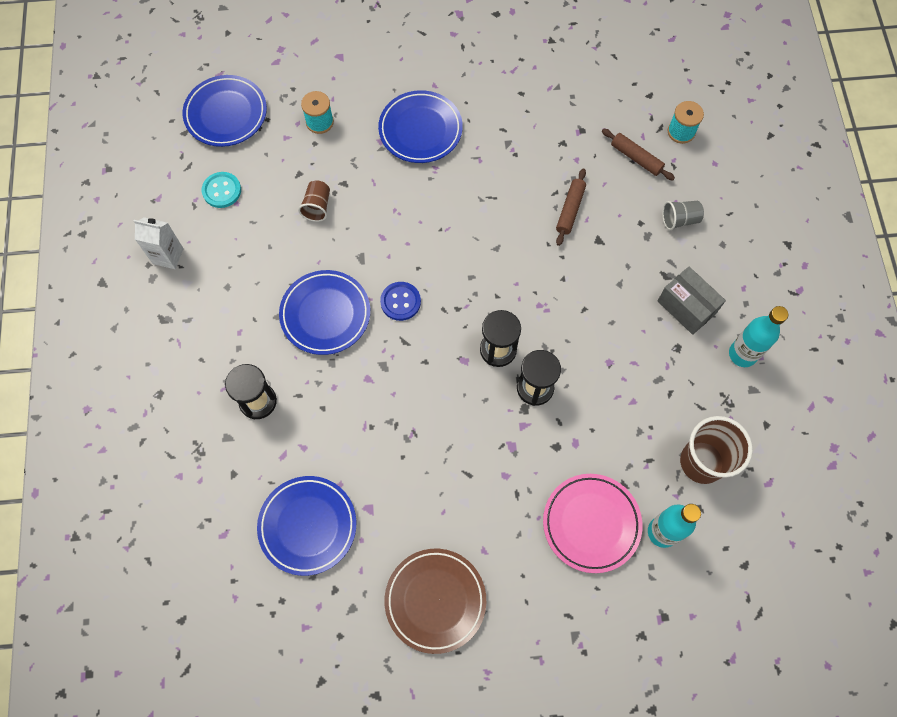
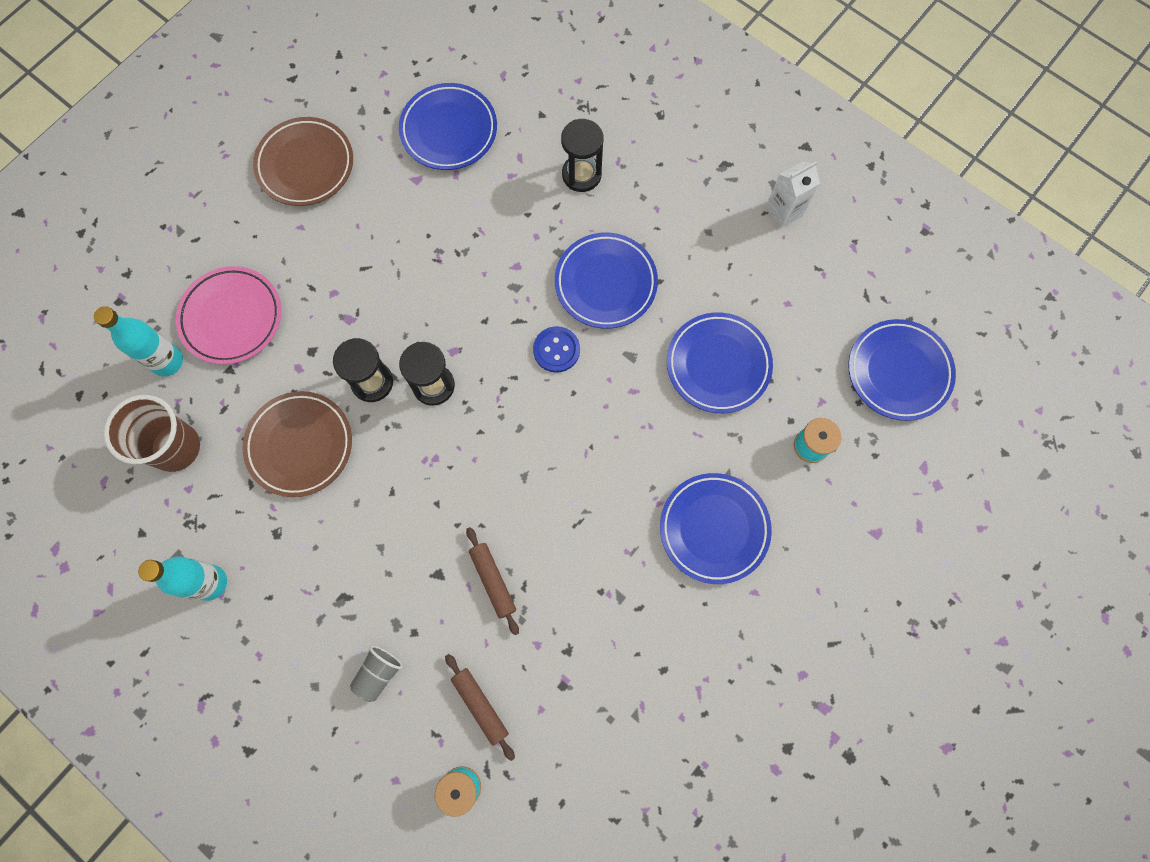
camera: 135 degrees right, 5 degrees up
(222, 191) = (812, 302): turquoise button -> none
(317, 207) = (718, 365): brown cup -> blue plate
(617, 389) = (300, 445): none -> brown plate
(636, 158) = (480, 706): brown rolling pin -> brown rolling pin turned 60 degrees clockwise
(686, 307) = (299, 582): grey box -> none

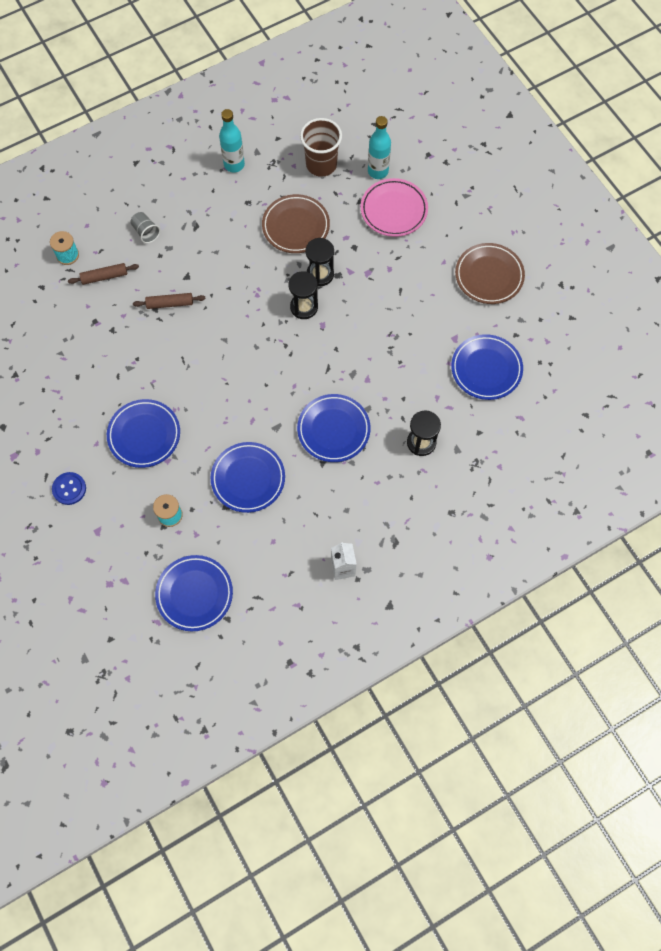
camera: 110 degrees right, 5 degrees down
(556, 350) = (298, 384): blue button -> blue button (69, 489)

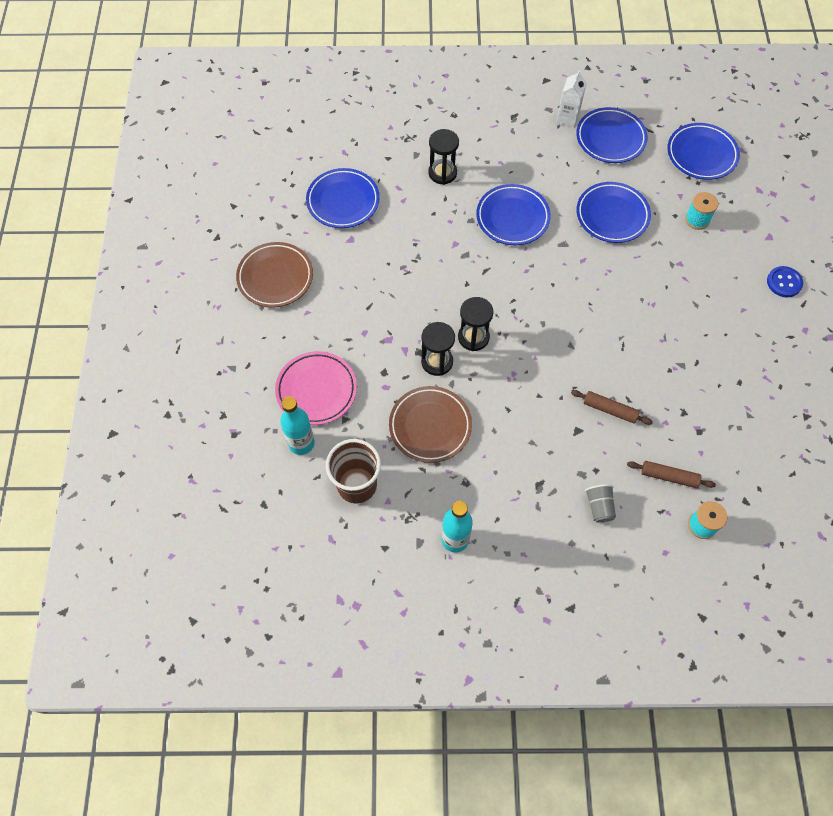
camera: 150 degrees left, 5 degrees down
(144, 435) = (692, 295): blue plate -> blue plate (610, 138)

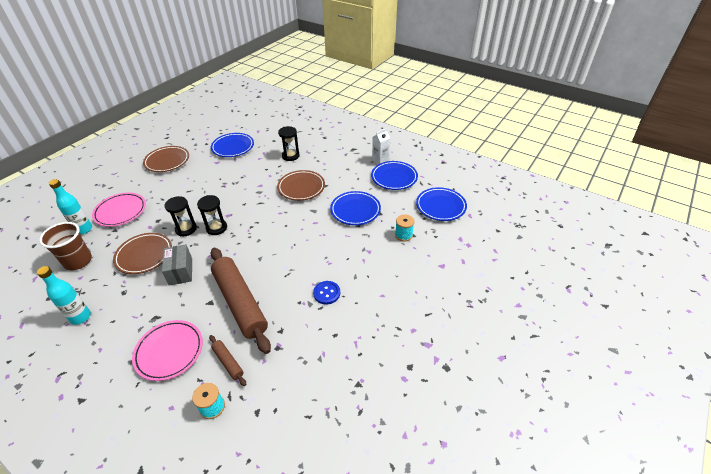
camera: 35 degrees right, 20 degrees down
(500, 417) = (181, 271): none -> grey box
(512, 218) = (301, 187): blue plate -> brown plate
(599, 506) = (169, 351): grey cup -> pink plate
(610, 410) = (240, 302): brown rolling pin -> brown rolling pin, size x2.30
(784, 282) = (426, 295): blue button -> blue button (326, 293)

